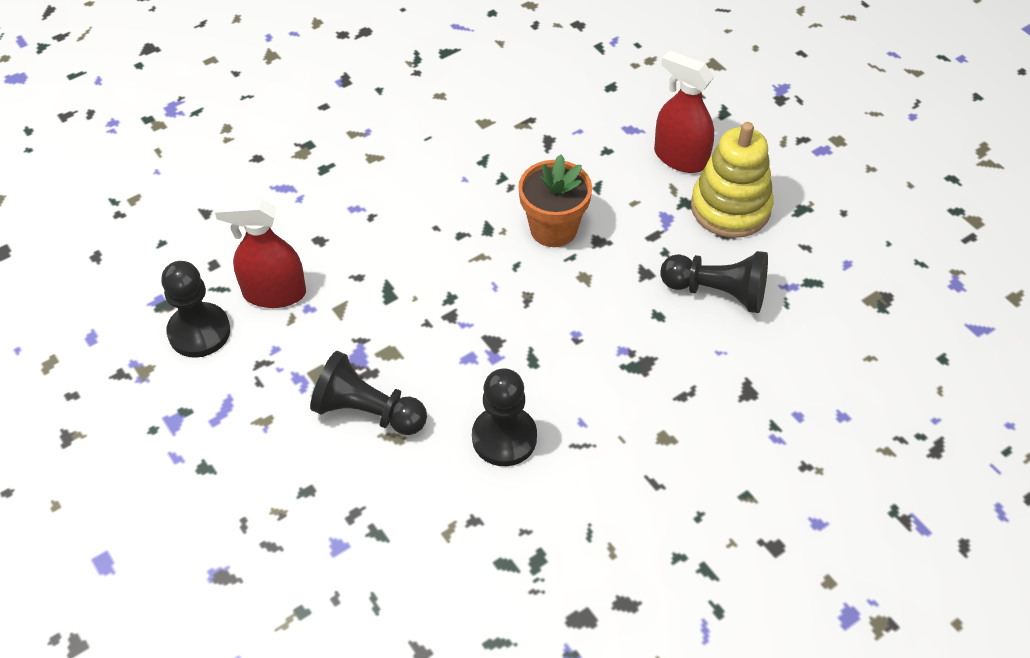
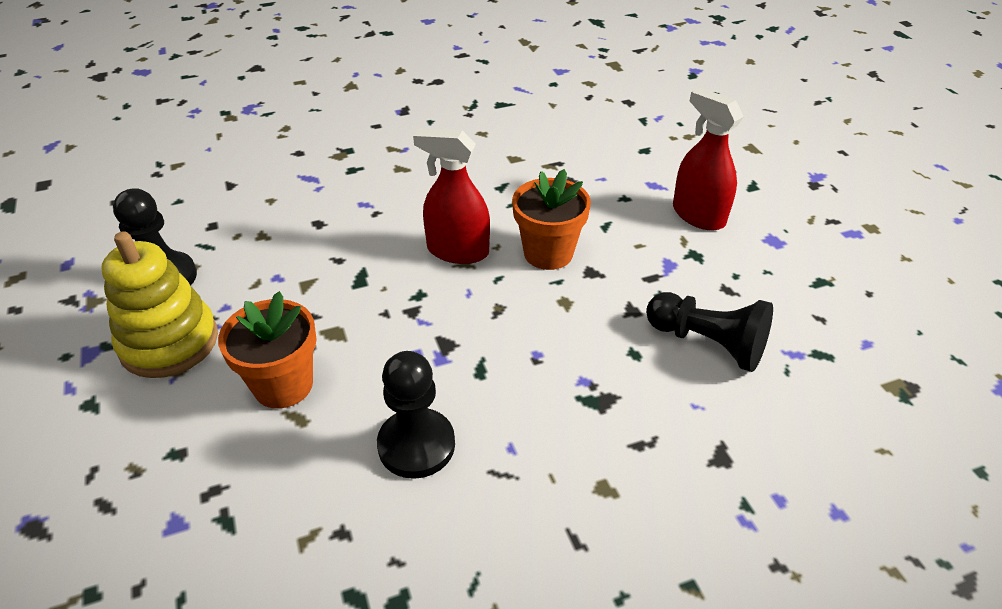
camera: 15 degrees right, 10 degrees down
(274, 293) = (252, 259): red spray bottle -> red spray bottle (457, 251)
(367, 411) = (283, 385): black pawn -> orange flower pot
(730, 208) = (741, 267): yellow stacking toy -> yellow stacking toy (169, 342)

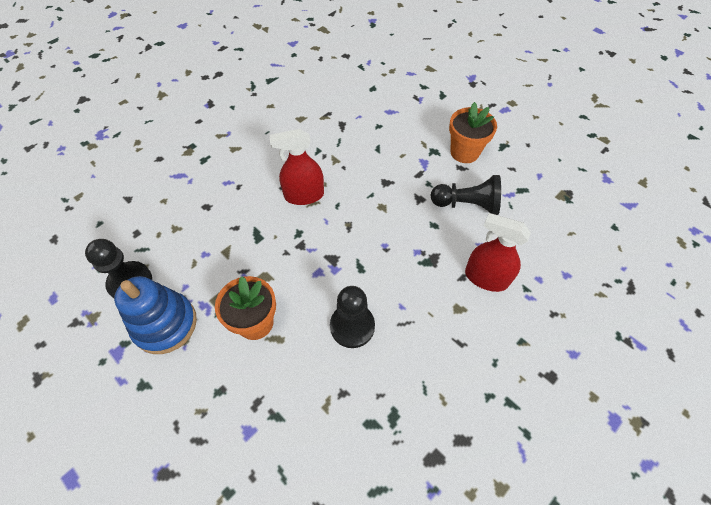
camera: 25 degrees left, 15 degrees up
(169, 342) = (165, 324): yellow stacking toy -> blue stacking toy
(548, 253) = (356, 178): orange flower pot -> orange flower pot (464, 152)
(698, 215) = (423, 124): red spray bottle -> red spray bottle (486, 278)

